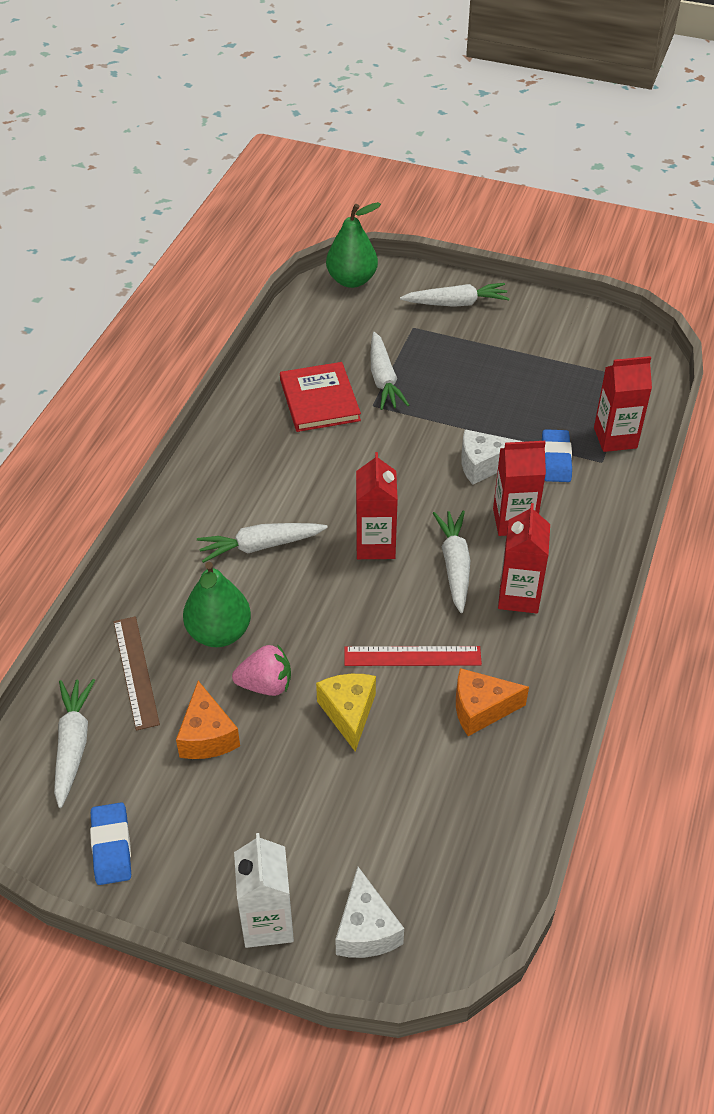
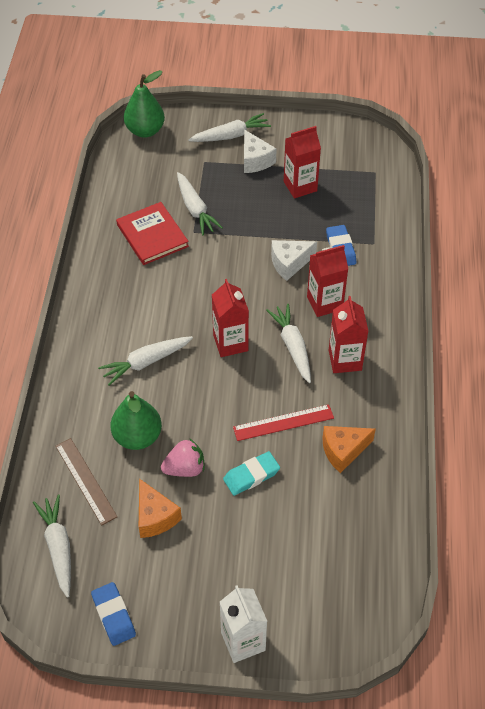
camera: 15 degrees left, 5 degrees up
(348, 713) = (251, 476): yellow cheese -> turquoise eraser
(366, 929) = (312, 628): white cheese -> white cheese (255, 160)
(615, 438) = (378, 223): red carton -> red carton (300, 186)

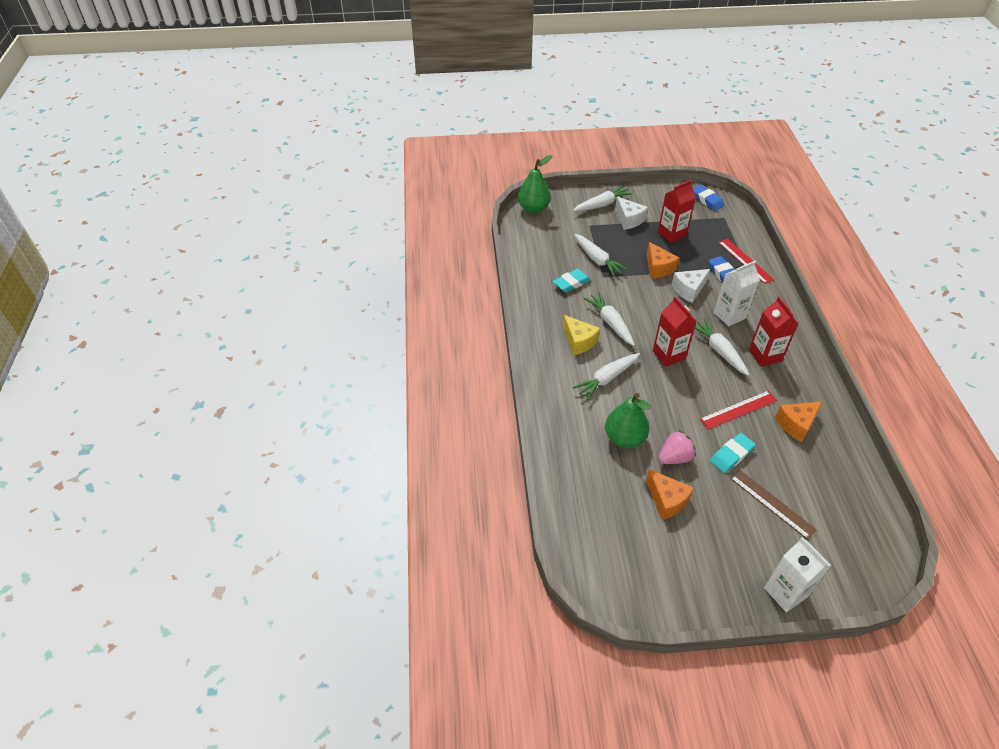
camera: 10 degrees left, 5 degrees down
(58, 547) = (595, 539): white carrot -> white carrot (610, 323)
(86, 481) = (596, 480): brown ruler -> brown ruler (772, 503)
(114, 615) = (666, 589): blue eraser -> blue eraser (707, 200)
(132, 311) = (579, 341): none -> yellow cheese
(152, 235) = (571, 283): red book -> turquoise eraser
(264, 230) = (658, 268): none -> orange cheese
(324, 303) = (729, 315): red carton -> white carton
(376, 234) = (745, 261): none -> red ruler

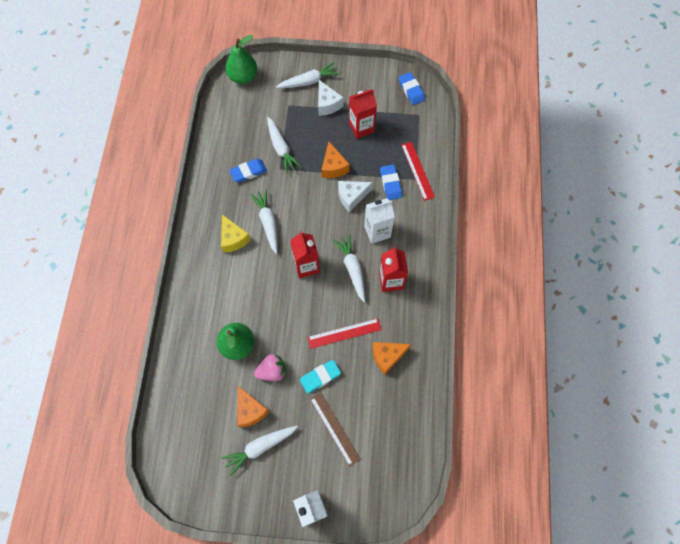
camera: 10 degrees right, 20 degrees up
(571, 283) = (248, 172): turquoise eraser -> blue eraser
(606, 379) = (243, 282): white carrot -> white carrot (260, 447)

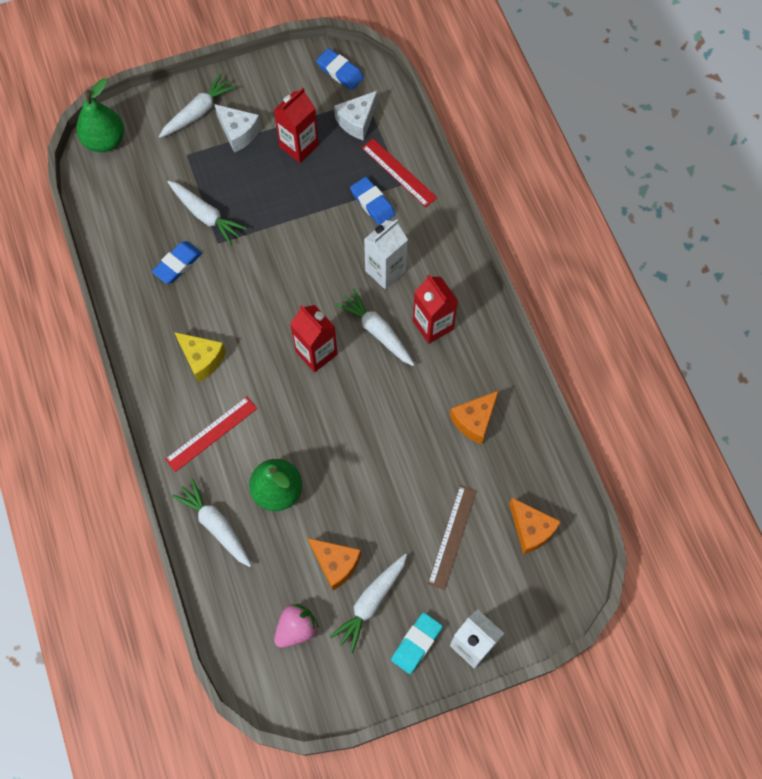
camera: 25 degrees left, 0 degrees up
(268, 222) = (237, 319): white carrot -> white carrot (216, 525)
(272, 371) = (339, 503): pink strawberry -> pink strawberry (296, 629)
(320, 377) = (403, 483): turquoise eraser -> turquoise eraser (416, 643)
(333, 167) = (287, 212): orange cheese -> orange cheese (531, 529)
(334, 428) = (452, 536): brown ruler -> brown ruler turned 75 degrees clockwise
(344, 333) = (406, 416): red ruler -> red ruler (211, 433)
(352, 197) = (331, 240): white cheese -> white cheese (357, 121)

